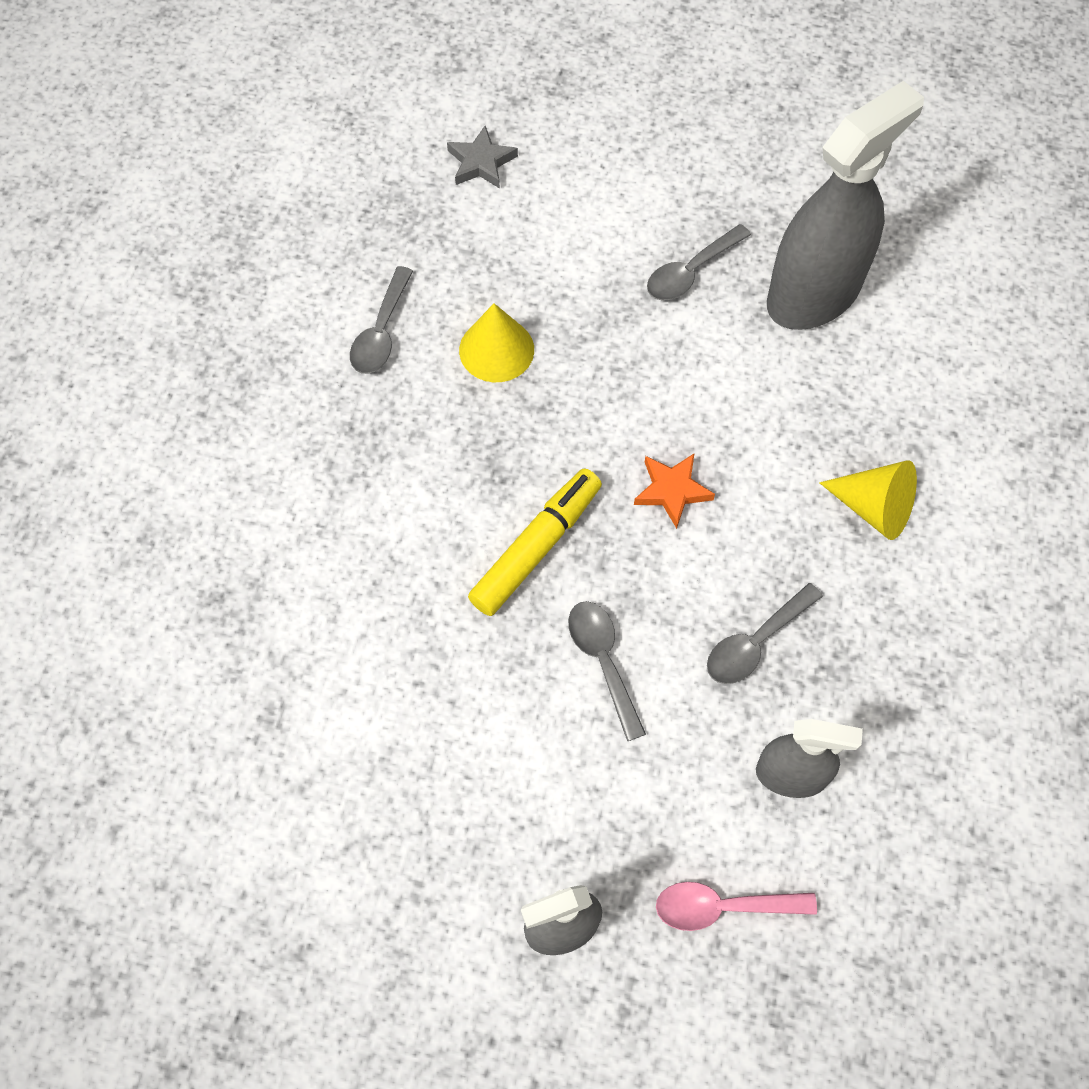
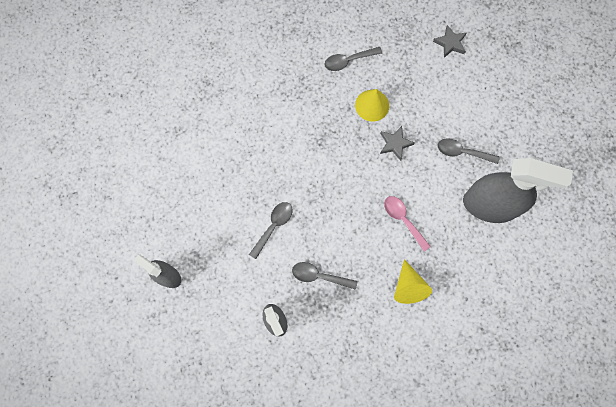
camera: 55 degrees right, 10 degrees up
(536, 548) = (301, 174): yellow marker -> none
(597, 361) = (395, 144): none -> grey star
(672, 491) = (360, 206): orange star -> none
(722, 907) = (210, 326): pink spoon -> pink spoon (403, 220)

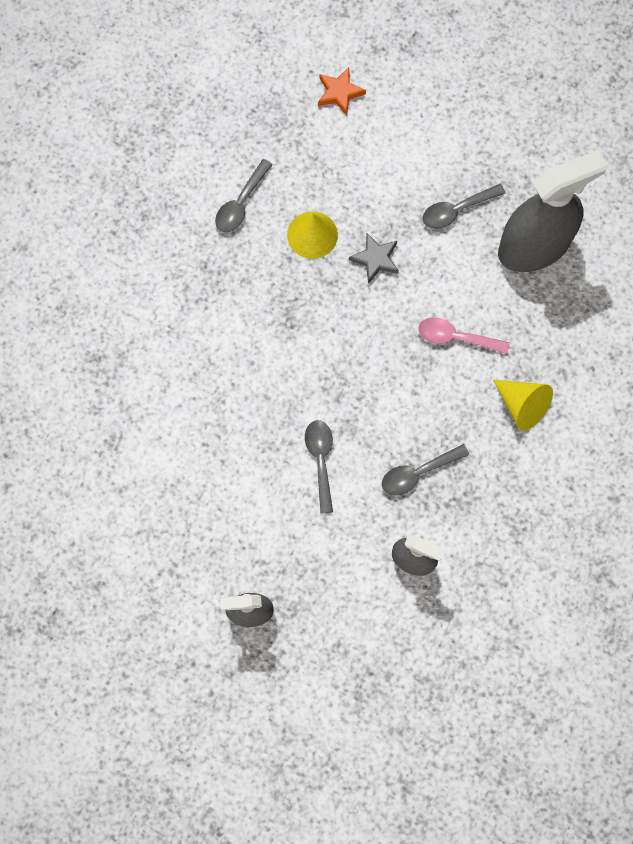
camera: 40 degrees left, 0 degrees up
(450, 43) = (339, 93): grey star -> orange star

